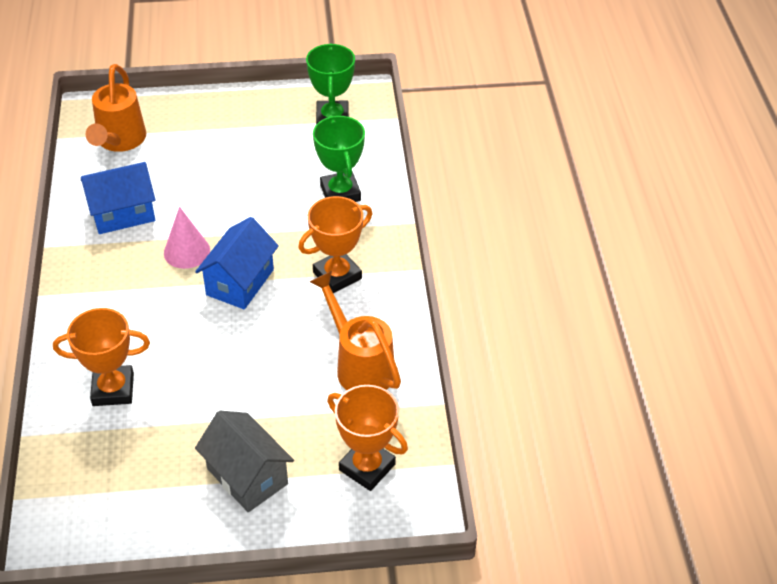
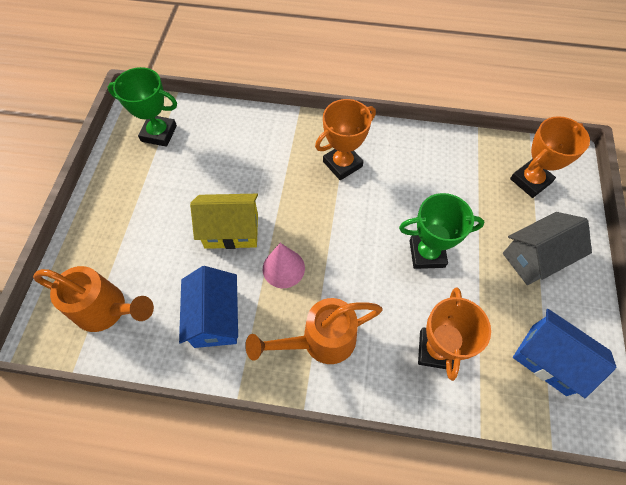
camera: 75 degrees left, 15 degrees up
(223, 203) = (231, 231): none -> yellow house
(240, 282) = (332, 232): blue house -> blue house (549, 359)
(337, 275) = (342, 164): orange trophy -> orange trophy turned 75 degrees clockwise
(340, 193) = (251, 145): green trophy -> green trophy (427, 253)
(359, 364) = (436, 167): orange watering can -> orange watering can (319, 341)

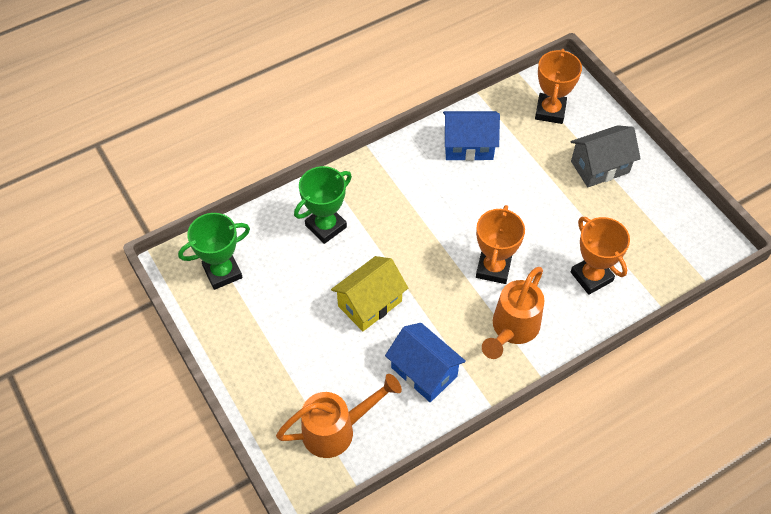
camera: 40 degrees left, 5 degrees down
(283, 268) = (437, 301): pink cone -> none
(342, 164) = (403, 192): orange trophy -> orange trophy (493, 268)
(427, 253) = (527, 216): green trophy -> green trophy (326, 226)
(535, 258) = (600, 167): grey house -> grey house turned 45 degrees clockwise
(549, 359) = (663, 229): blue house -> blue house (468, 146)

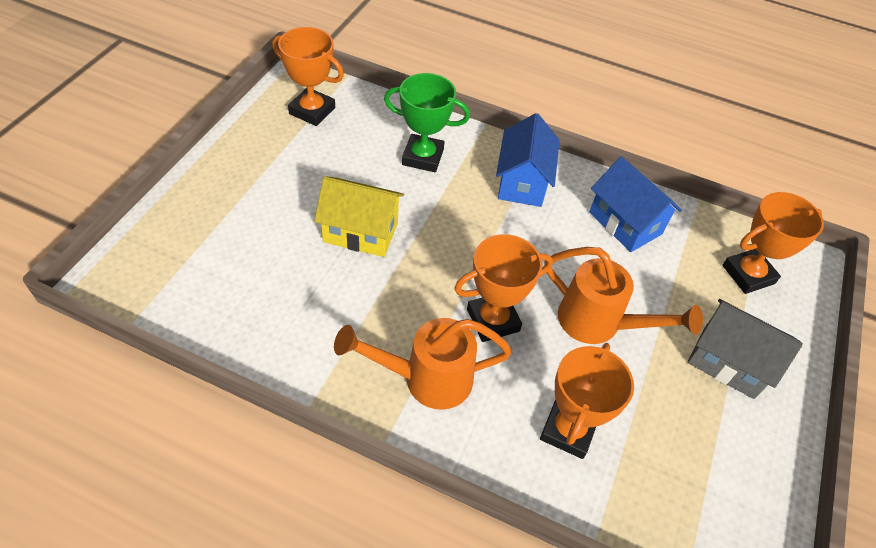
camera: 50 degrees right, 5 degrees down
(222, 272) = (312, 111): green trophy -> orange trophy
(337, 429) = (190, 276): orange watering can -> orange watering can (599, 324)
(424, 372) = (310, 319): blue house -> blue house (522, 182)

